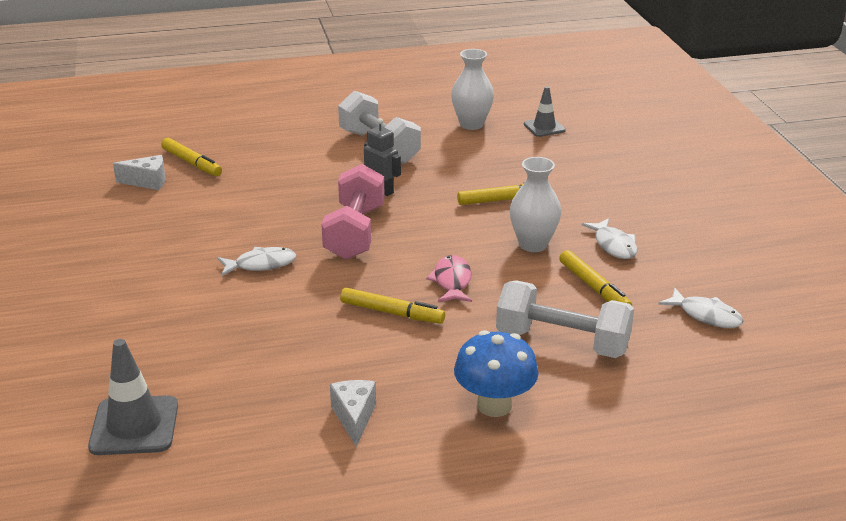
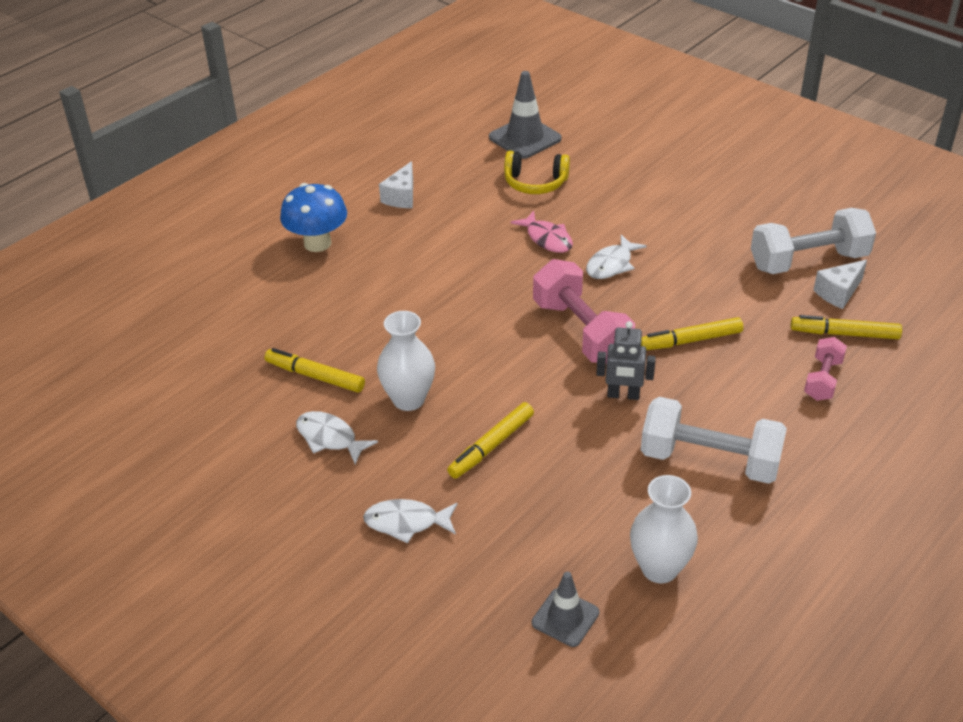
camera: 145 degrees right, 10 degrees up
(207, 366) = (535, 183): none -> yellow headphones
(250, 151) = (822, 380): none -> pink dumbbell
(354, 417) = (401, 197): white cheese -> white cheese turned 60 degrees clockwise
(392, 313) = (459, 274): yellow marker -> yellow marker (690, 341)
(452, 281) = (442, 323): pink fish -> pink fish (547, 239)
(562, 342) = (305, 311): white dumbbell -> white dumbbell (808, 261)
(706, 315) = (197, 393): white fish -> white fish (406, 523)

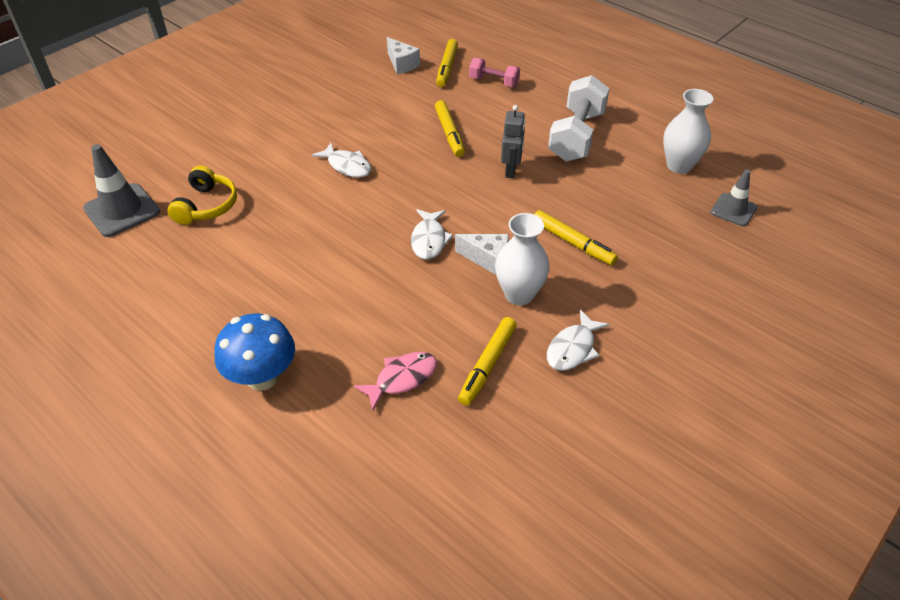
camera: 90 degrees left, 5 degrees up
(401, 197) = (195, 306): white cheese -> white cheese (487, 259)
(406, 523) = (665, 293): white fish -> white fish (429, 240)
(547, 239) = (300, 201): pink fish -> pink fish (402, 379)
(581, 332) = (434, 187): pink dumbbell -> none
(808, 261) = (363, 72): white dumbbell -> none

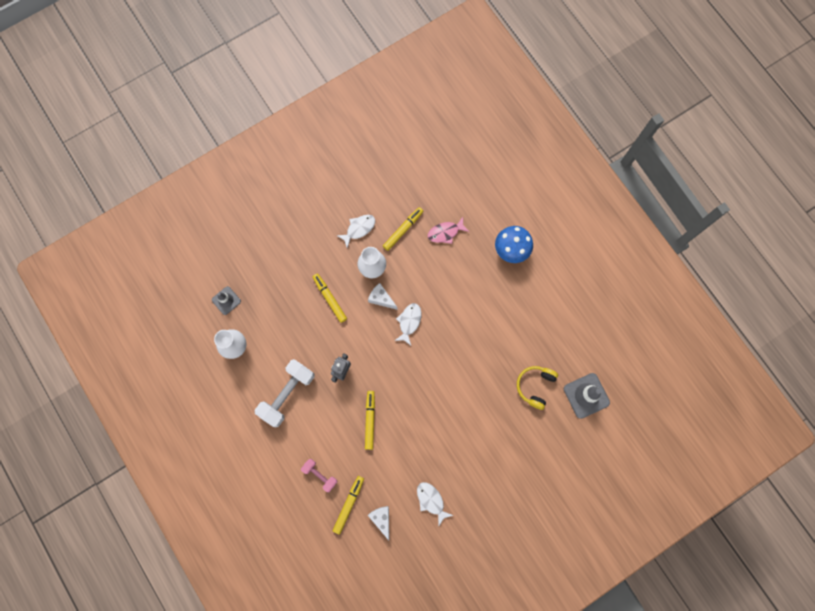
camera: 165 degrees left, 30 degrees up
(347, 166) = (444, 403): white fish -> white fish (431, 500)

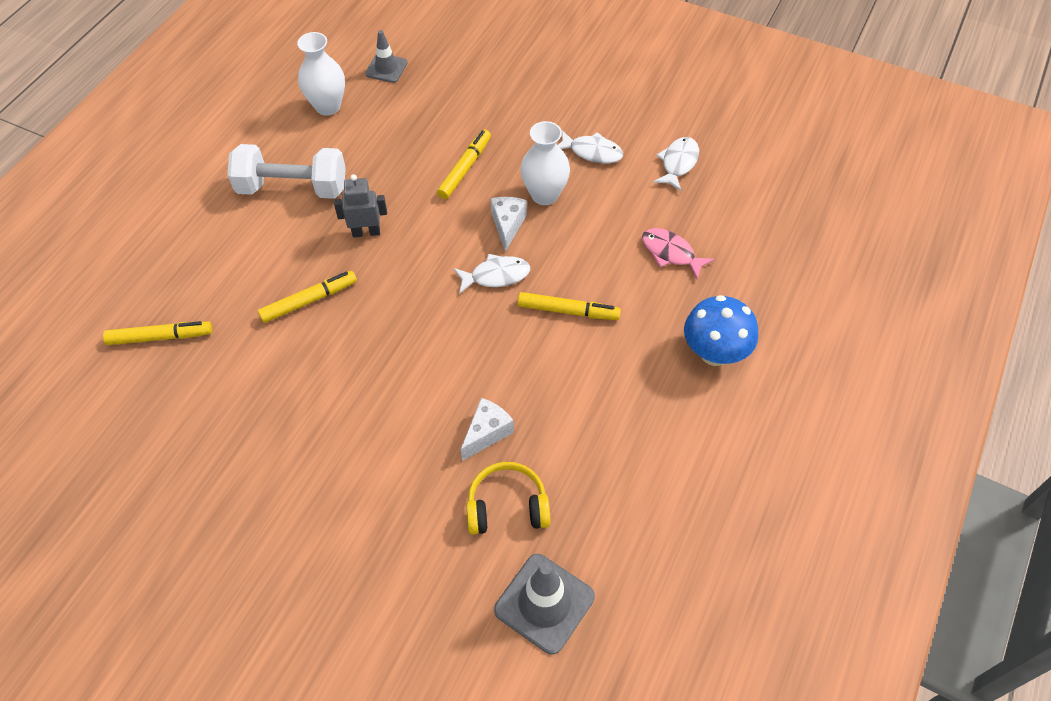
camera: 60 degrees right, 20 degrees down
(320, 475) = (190, 280): pink dumbbell -> none
(381, 519) = (156, 391): white cheese -> white cheese (487, 433)
(403, 230) = (632, 201): yellow marker -> yellow marker (568, 311)
(431, 500) = (218, 446): white fish -> white fish (678, 163)

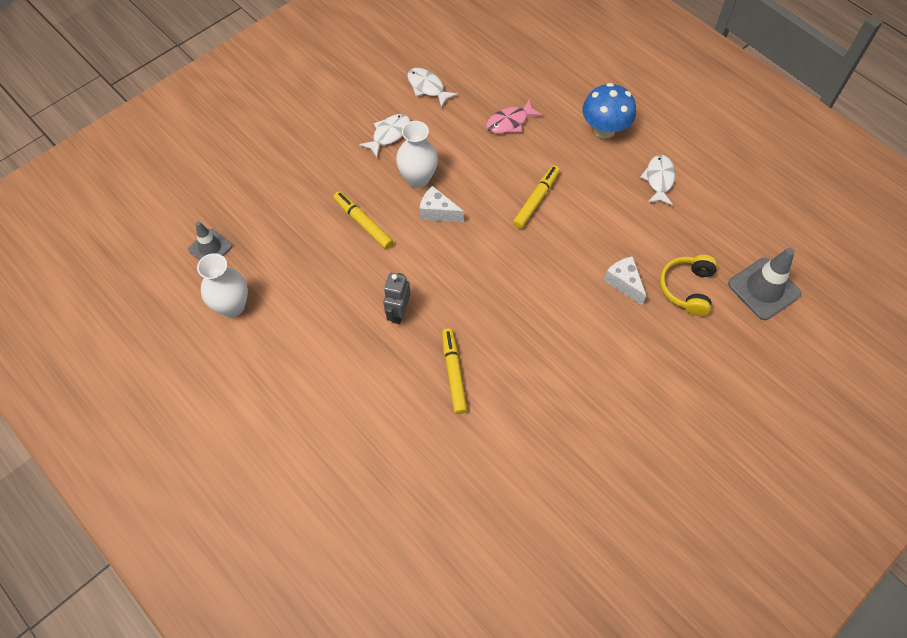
camera: 70 degrees left, 5 degrees up
(160, 337) = (444, 502): yellow marker -> none
(292, 188) = (320, 358): white dumbbell -> none
(496, 276) = (484, 235): white fish -> white fish (659, 180)

